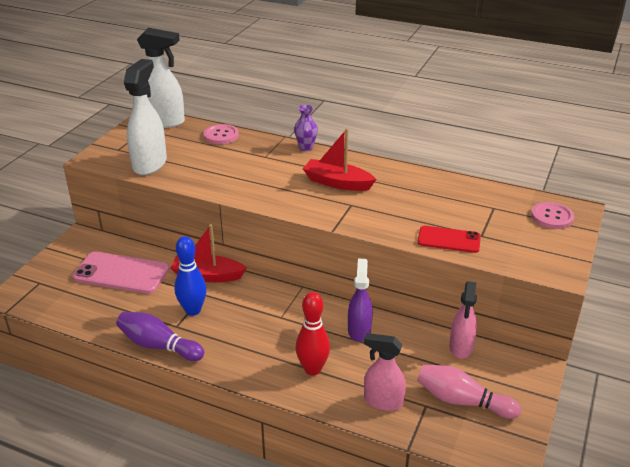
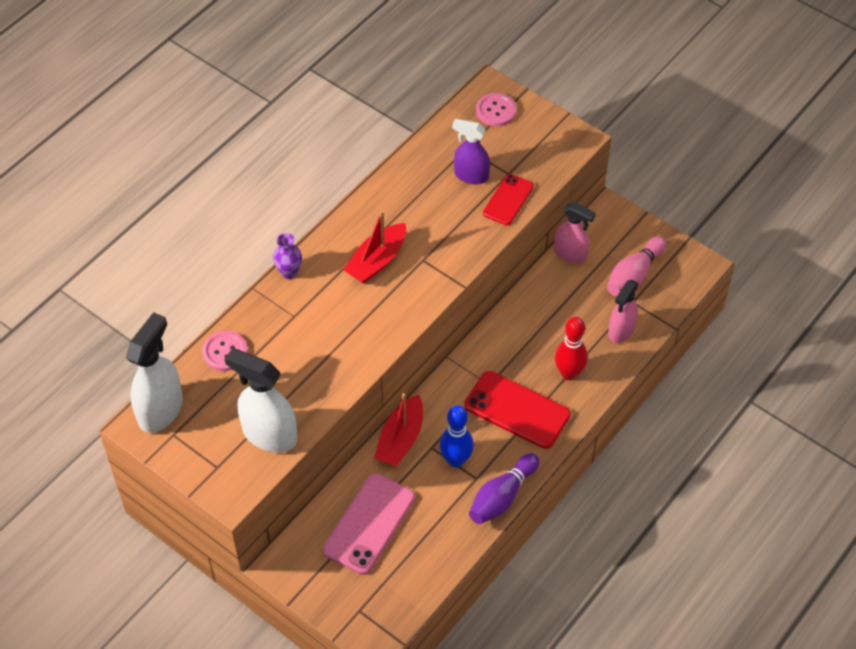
camera: 75 degrees left, 20 degrees up
(257, 340) = (517, 410): none -> red phone
(359, 330) = (526, 324): purple spray bottle -> purple spray bottle (471, 175)

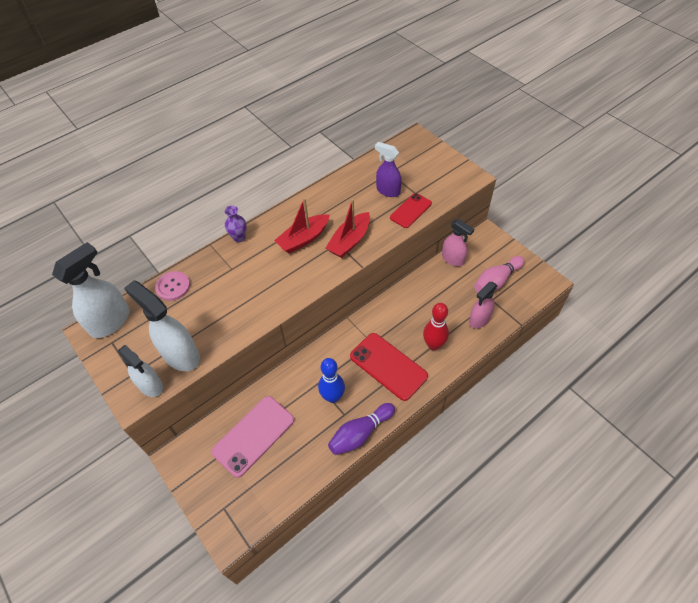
camera: 15 degrees right, 0 degrees up
(246, 476) = (151, 385): none -> white spray bottle
(400, 439) = (296, 373): red boat -> red boat (349, 241)
(496, 111) = (416, 151): pink button -> none

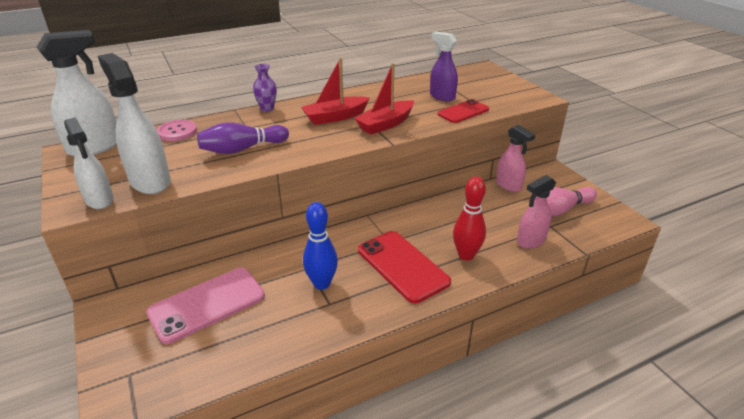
camera: 10 degrees right, 20 degrees down
(360, 433) = (343, 327): purple bowling pin -> purple bowling pin (242, 149)

